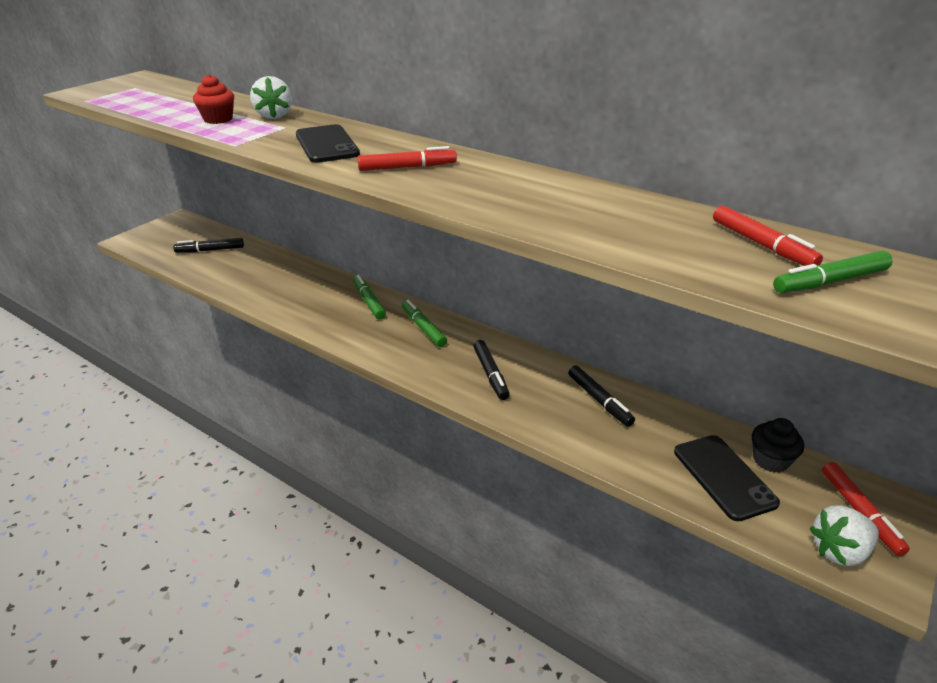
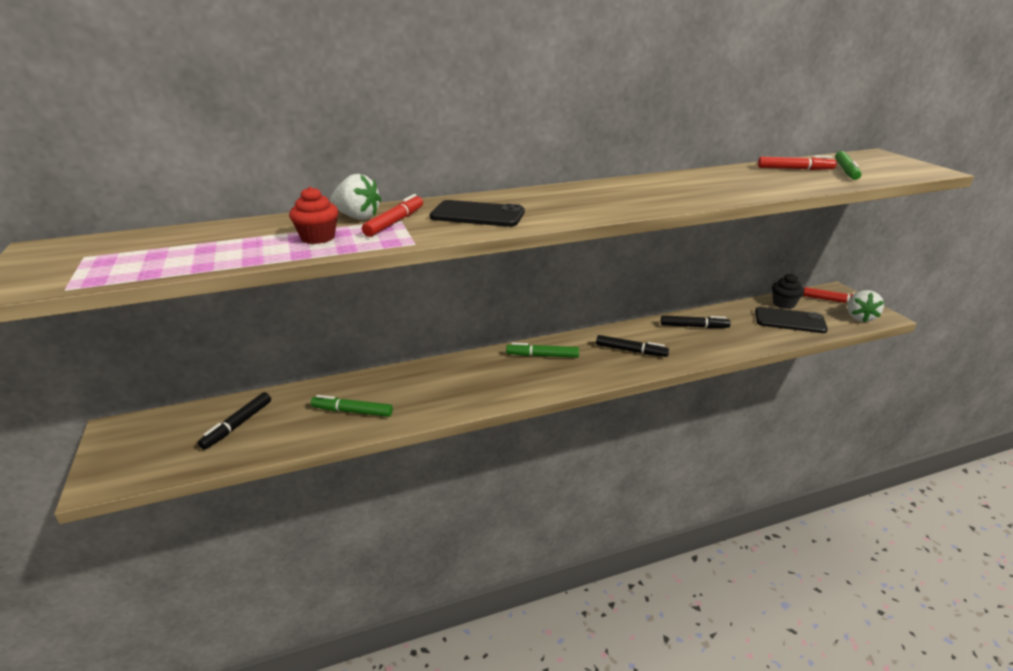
camera: 55 degrees left, 5 degrees down
(369, 301) = (473, 366): green marker -> green marker (352, 411)
(407, 167) = (574, 204): red marker -> red marker (395, 222)

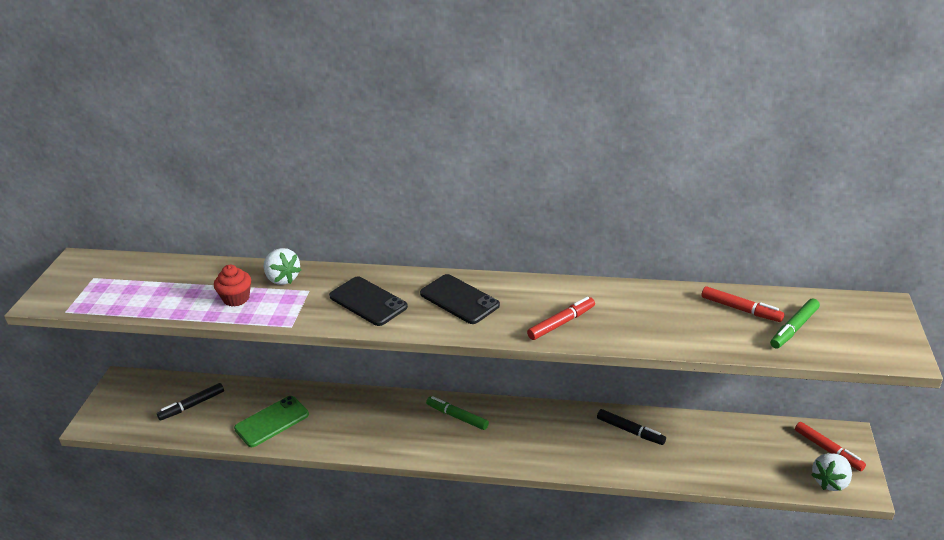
camera: 30 degrees right, 5 degrees up
(352, 411) = (272, 421): green marker -> green phone
(395, 222) = (301, 294): red marker -> red marker (561, 323)
(631, 351) = (540, 439): black marker -> none
(784, 304) = (761, 434): black cupcake -> none
(789, 321) = (742, 458): black phone -> black phone (459, 299)

